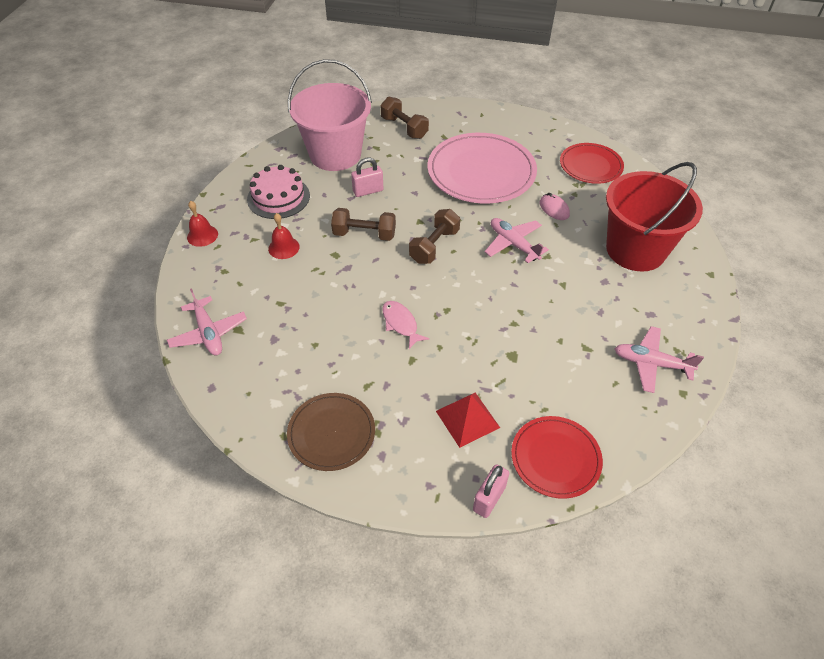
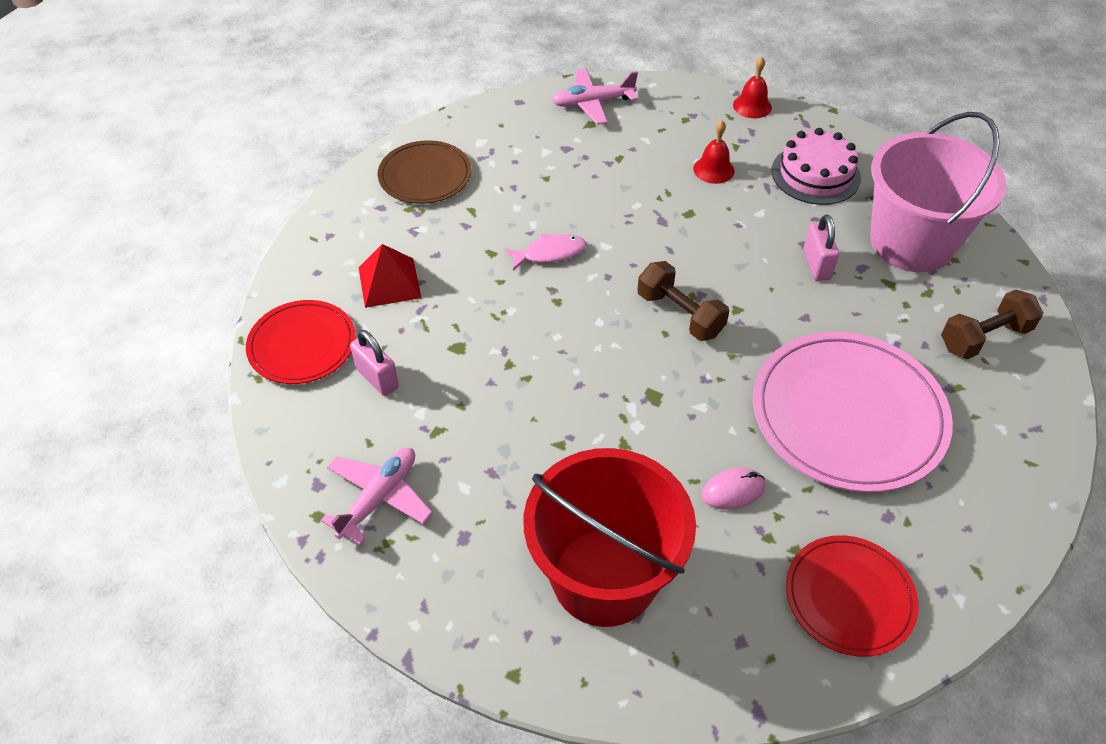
camera: 105 degrees right, 0 degrees up
(364, 234) = (722, 246): brown dumbbell -> none
(489, 498) = (289, 276): pink padlock -> pink padlock (377, 378)
(513, 244) = (661, 408): pink plane -> none

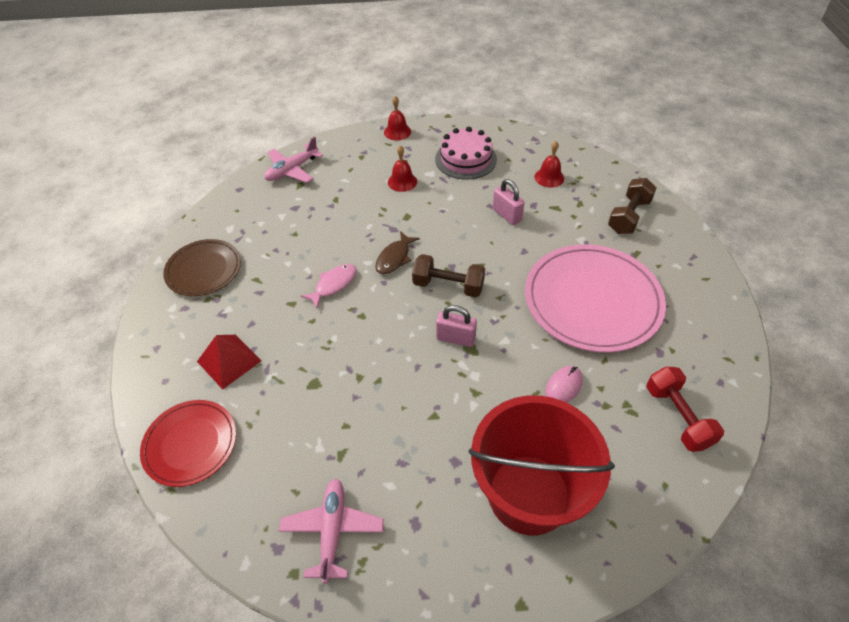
camera: 30 degrees left, 0 degrees up
(377, 378) = (269, 438): pink padlock -> pink padlock (455, 338)
(639, 254) = (394, 258): none -> brown fish
(849, 597) = (677, 417): red plate -> red dumbbell
(911, 242) = (549, 177): pink bucket -> red bell

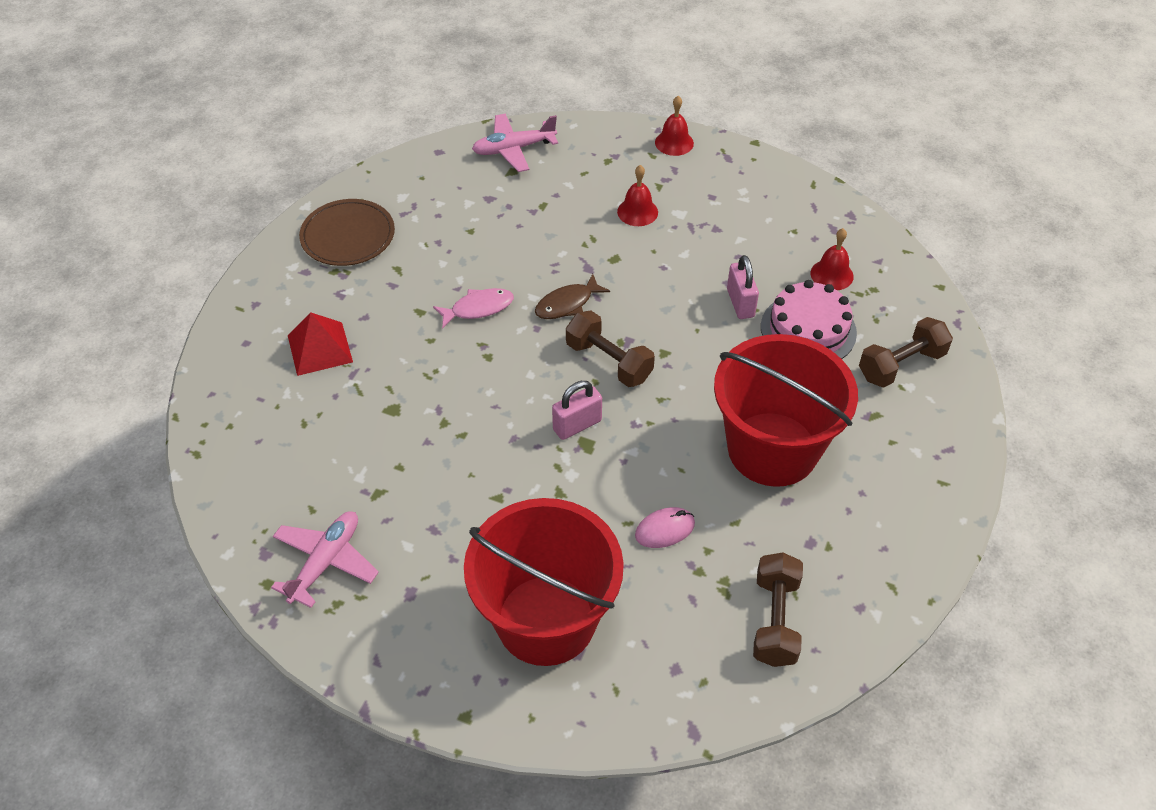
camera: 25 degrees right, 0 degrees up
(190, 444) = (237, 417): red plate -> none
(455, 338) = (577, 425): pink padlock -> pink padlock turned 75 degrees counterclockwise
(466, 159) = (738, 210): pink cake -> pink cake (808, 329)
(592, 300) = (772, 449): pink plate -> red bucket
(677, 417) = (775, 620): red dumbbell -> brown dumbbell

